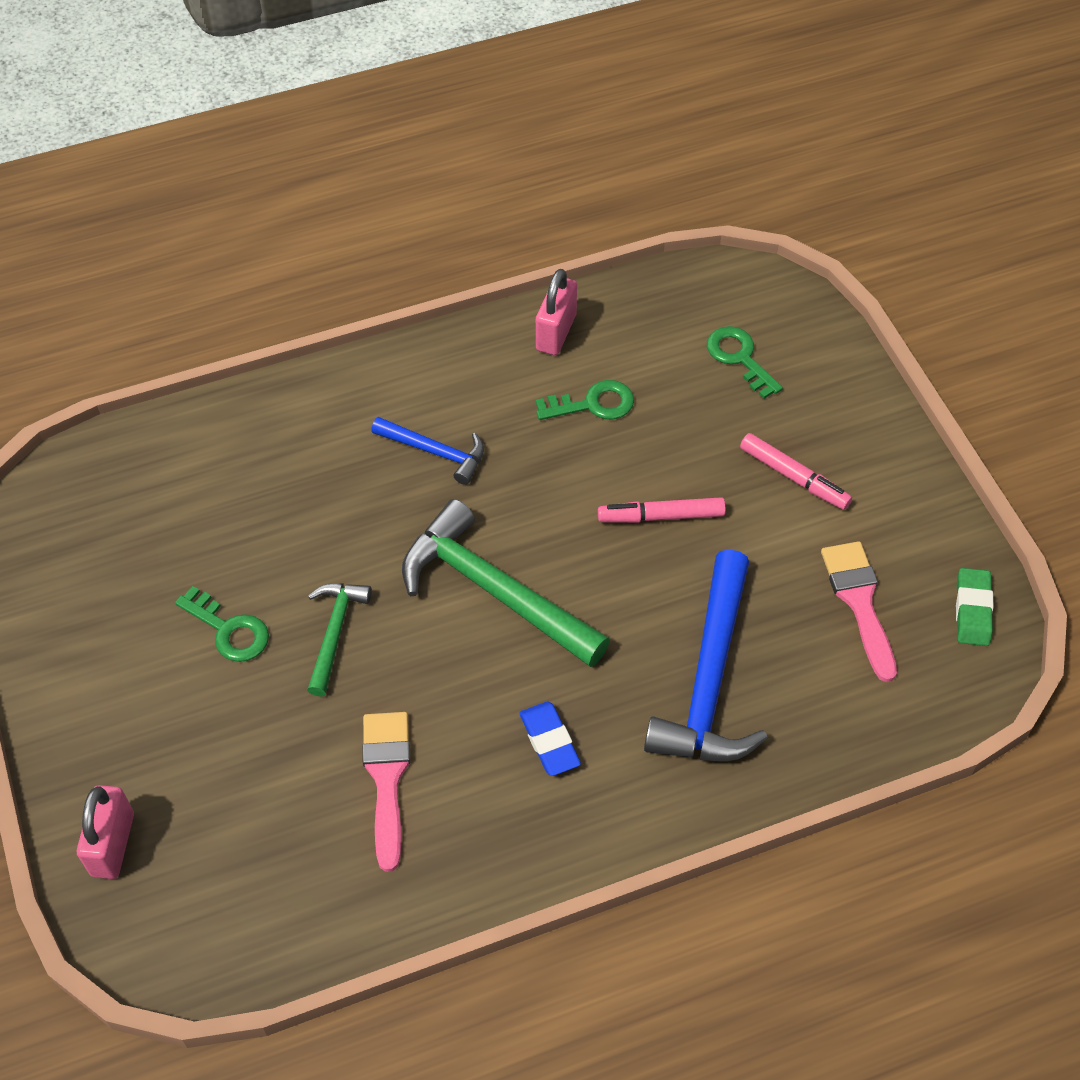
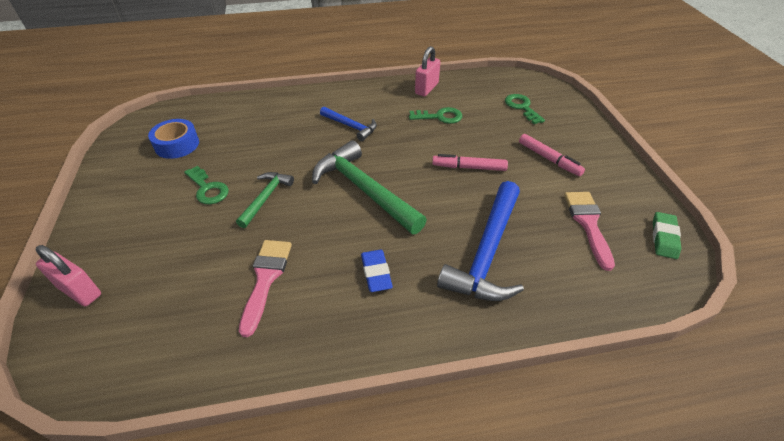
camera: 10 degrees right, 10 degrees down
(113, 844) = (79, 291): pink padlock -> pink padlock turned 75 degrees counterclockwise
(131, 543) = (177, 145): none -> blue tape

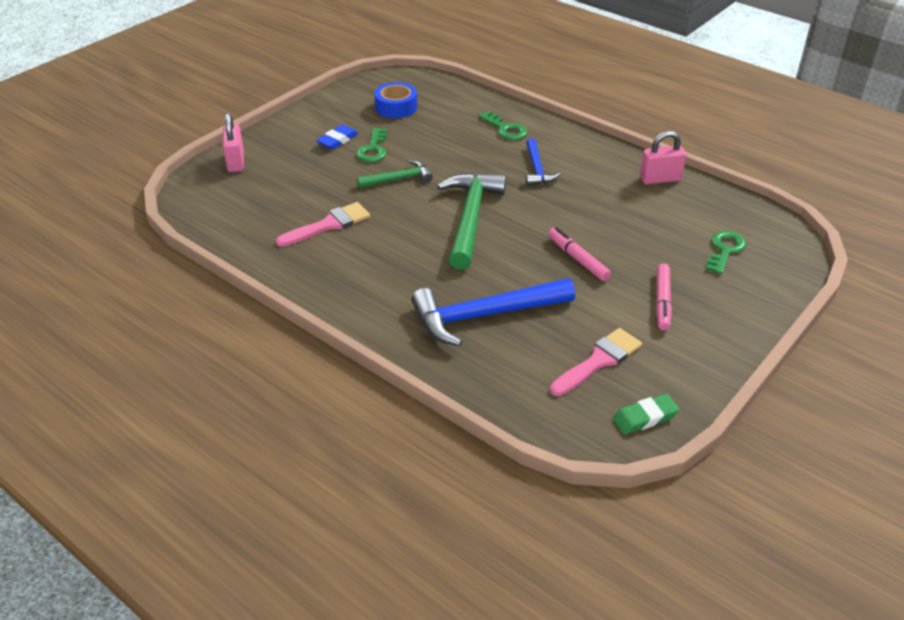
camera: 50 degrees right, 5 degrees down
(376, 273) = (393, 270): blue eraser -> blue eraser (338, 140)
(440, 117) = (627, 208): green key -> green key (506, 129)

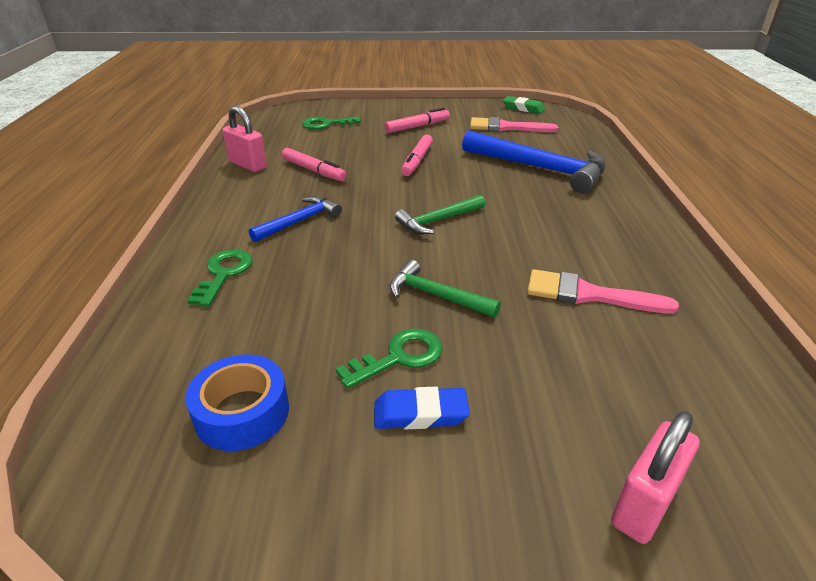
camera: 130 degrees left, 5 degrees down
(470, 219) = (438, 220): green hammer -> green hammer, size x0.55
(614, 202) = (313, 171): none -> pink marker

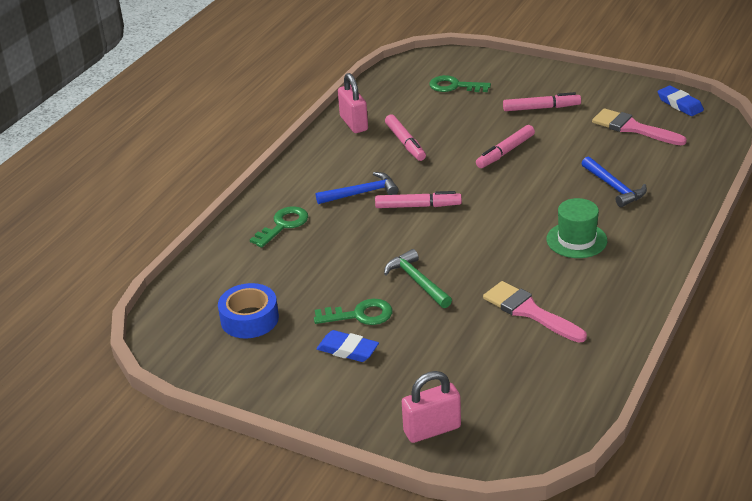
camera: 30 degrees right, 0 degrees up
(372, 220) = (418, 206): none -> pink marker
(438, 220) = (471, 220): green hammer -> none
(523, 108) = (680, 104): green eraser -> blue eraser
(539, 168) = (614, 187): blue hammer -> blue hammer, size x0.55
(556, 215) = (576, 240): none -> green hat

